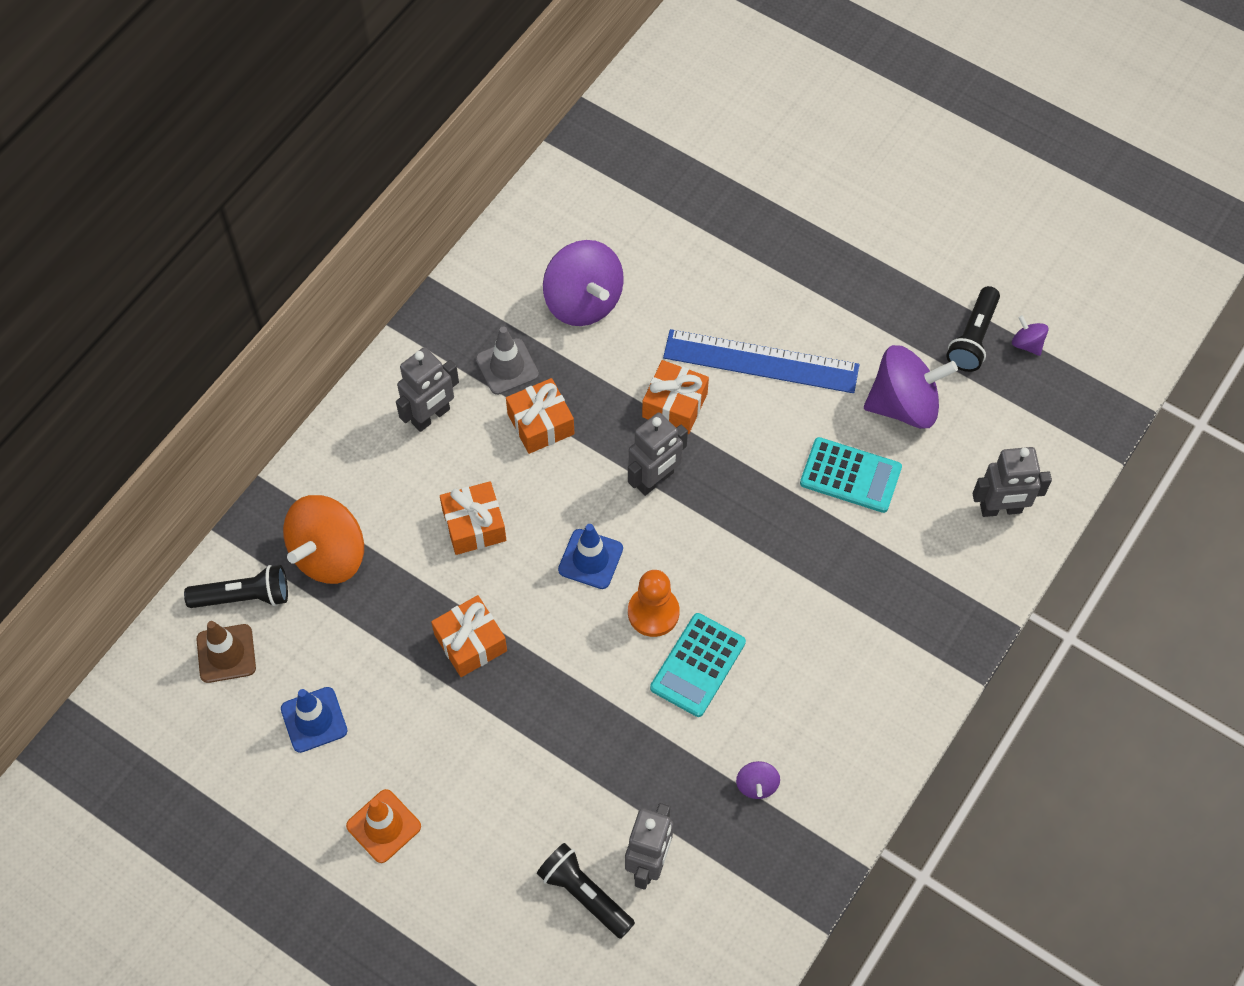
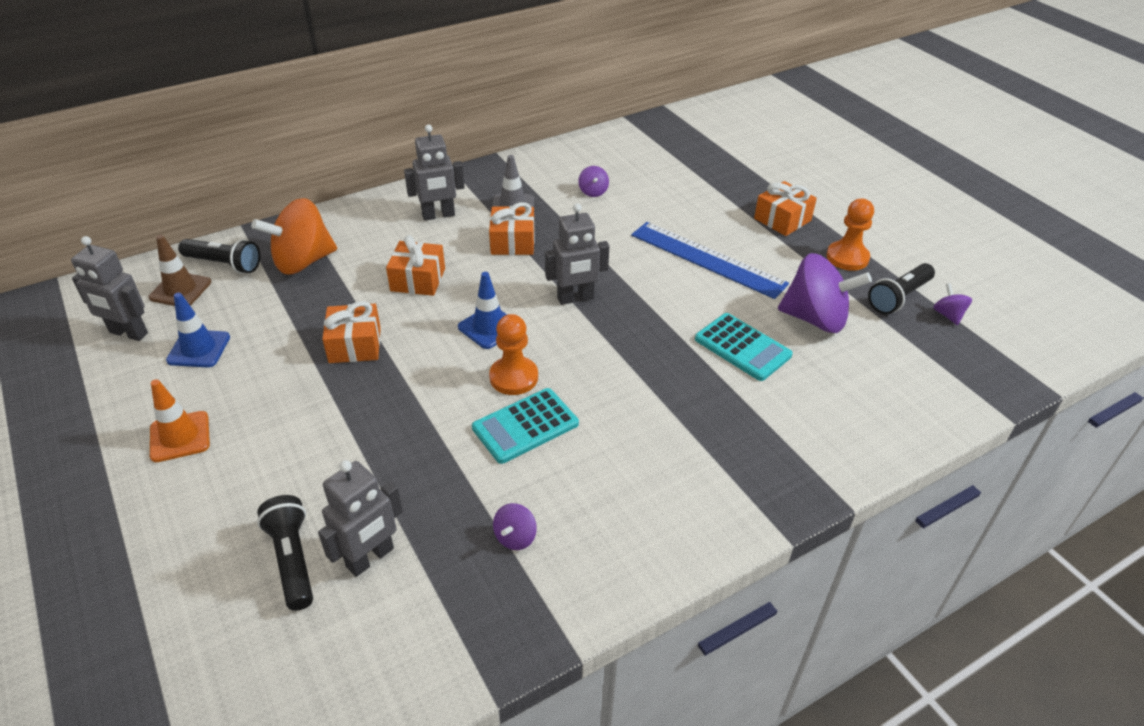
camera: 25 degrees right, 20 degrees down
(583, 301) = (593, 192): purple spinning top -> purple spinning top, size x0.44
(674, 405) = (622, 262): orange gift -> orange gift (782, 219)
(902, 297) = (847, 257): none -> orange pawn
(1001, 509) = (874, 415): grey robot -> grey robot (128, 333)

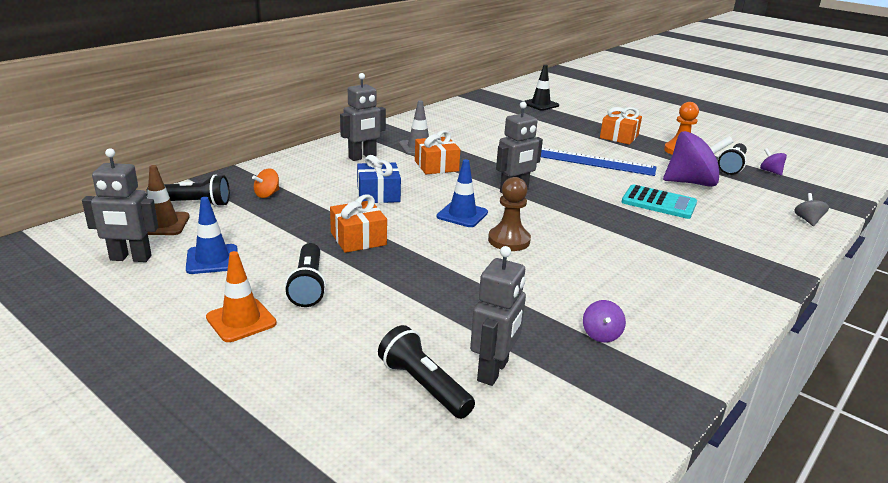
camera: 20 degrees left, 15 degrees down
(266, 403) = (308, 285): none -> black flashlight
(303, 262) = (267, 194): orange spinning top -> orange spinning top, size x0.44
(418, 280) = (378, 194): orange gift -> blue gift
(513, 377) = (509, 240): orange pawn -> brown pawn
(525, 426) = (545, 267): turquoise calculator -> none
(593, 192) = (472, 134): purple spinning top -> none
(721, 145) = (540, 104): none -> black traffic cone
(923, 413) = (807, 220): none -> grey spinning top

